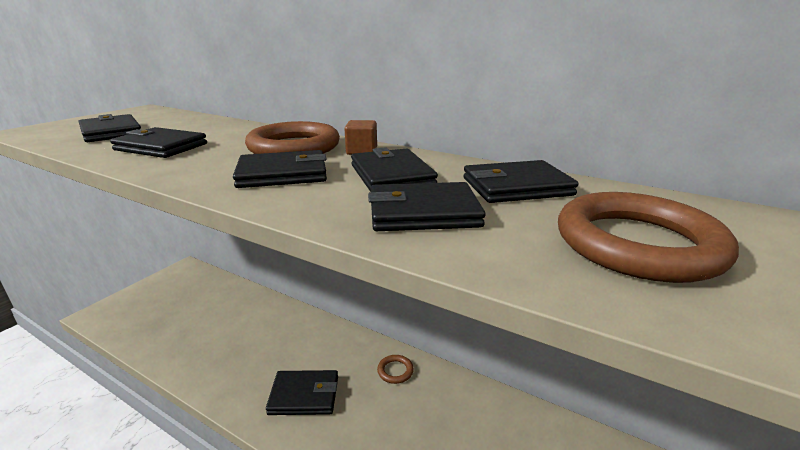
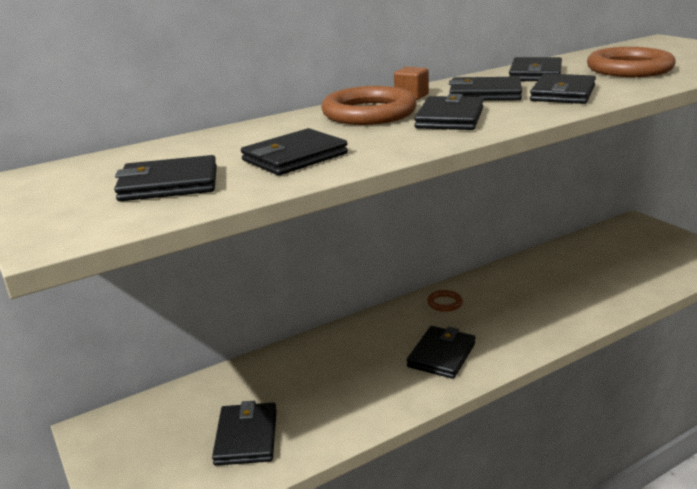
camera: 60 degrees left, 0 degrees up
(178, 325) = (246, 437): none -> black wallet

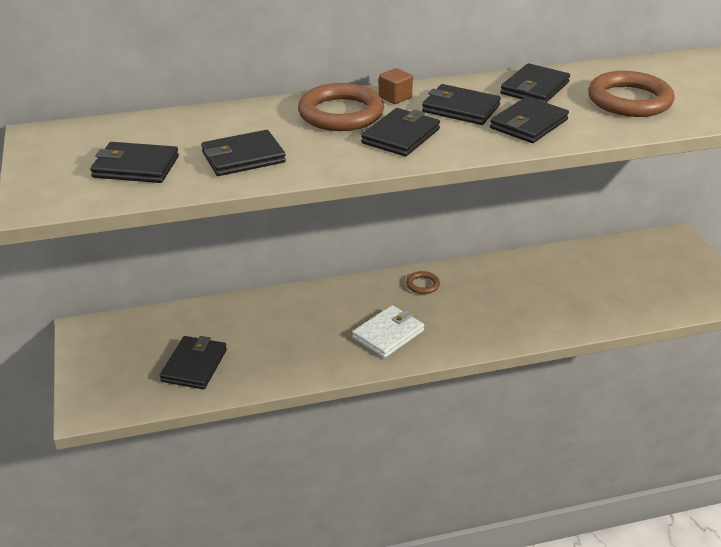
camera: 15 degrees right, 10 degrees up
(441, 355) = (388, 334): black wallet -> white wallet

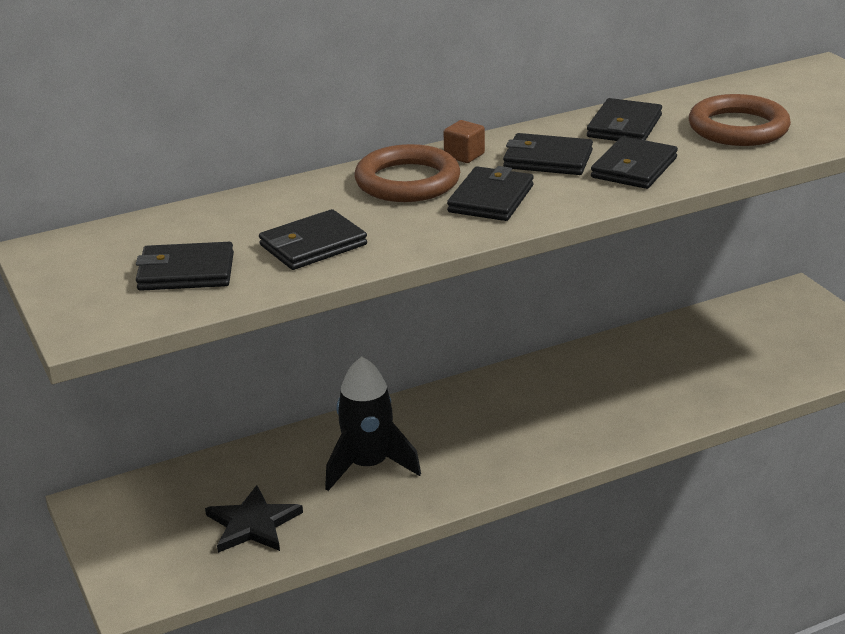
camera: 10 degrees left, 5 degrees down
(194, 365) = (253, 524): black wallet -> black star
(296, 332) = (368, 466): none -> black rocket
(388, 334) = (485, 452): white wallet -> none
(422, 285) = (507, 388): brown ring -> none

